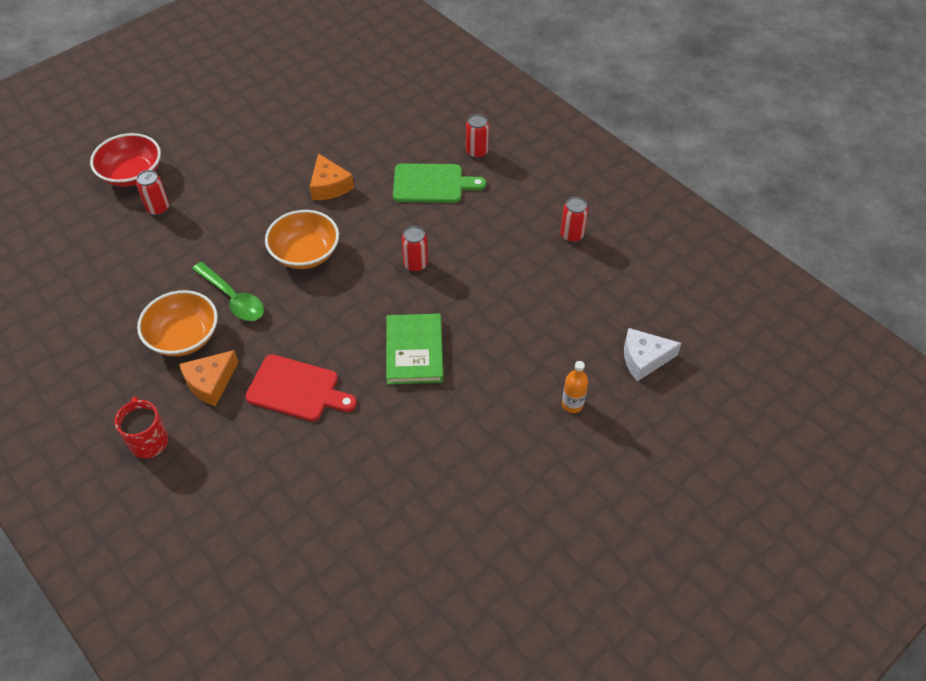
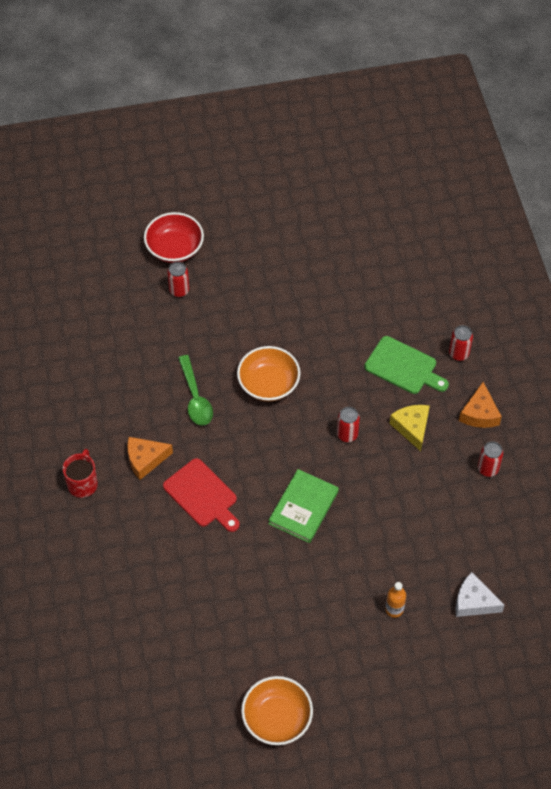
camera: 30 degrees right, 5 degrees up
(183, 337) = (145, 413): orange bowl -> orange bowl (277, 718)
(329, 186) = (320, 330): orange cheese -> orange cheese (479, 413)
(475, 231) = (412, 428): none -> yellow cheese

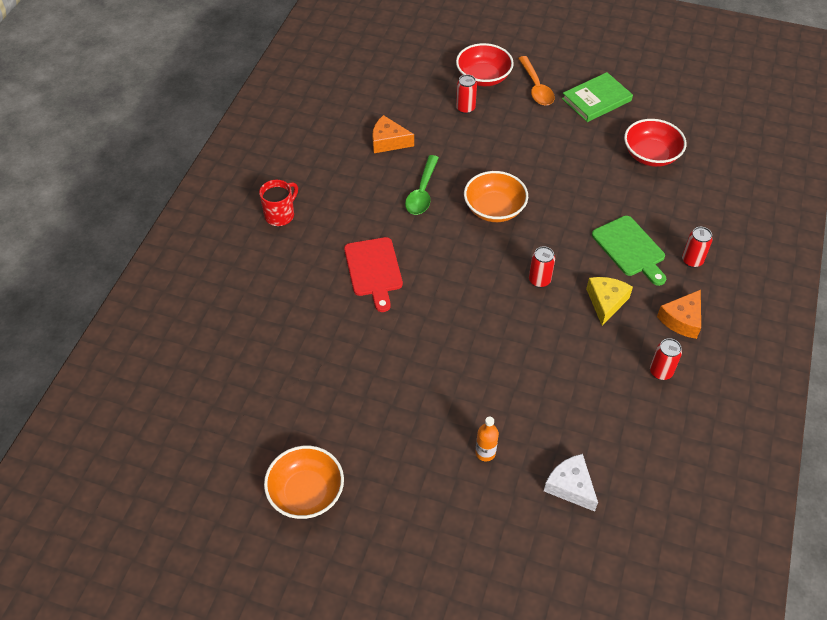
camera: 30 degrees right, 5 degrees down
(145, 459) = (345, 220): orange cheese -> orange cheese (388, 141)
(230, 237) = (536, 87): none -> orange spoon
(303, 507) = (457, 322): green book -> green book (596, 100)
(370, 263) = (651, 155): none -> red bowl

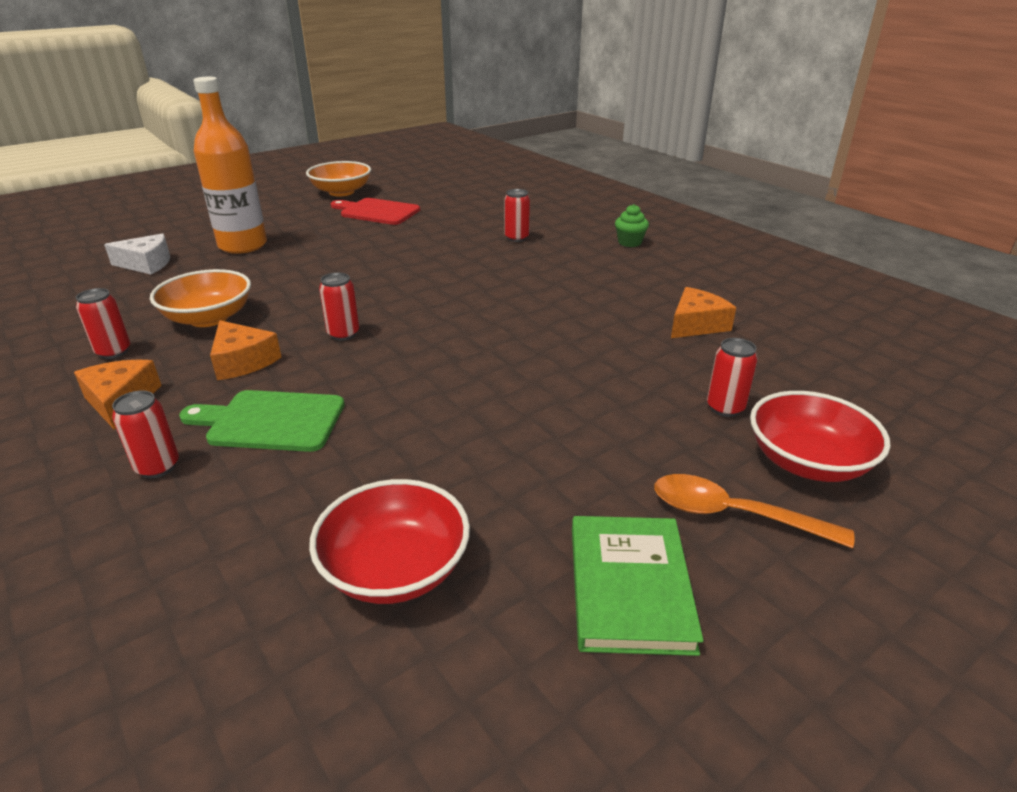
camera: 125 degrees right, 20 degrees down
(280, 215) = (629, 242): red mug -> green cupcake
(322, 282) = (516, 238): none -> red can
(374, 270) = (498, 260): red cutting board -> red cutting board (377, 212)
(422, 192) = (576, 316): green spoon -> none
(485, 452) = (243, 245): orange bottle -> orange bottle, size x2.33
(494, 209) = (488, 350): orange bowl -> orange bowl (209, 318)
(606, 302) = (243, 361): yellow cheese -> orange cheese

